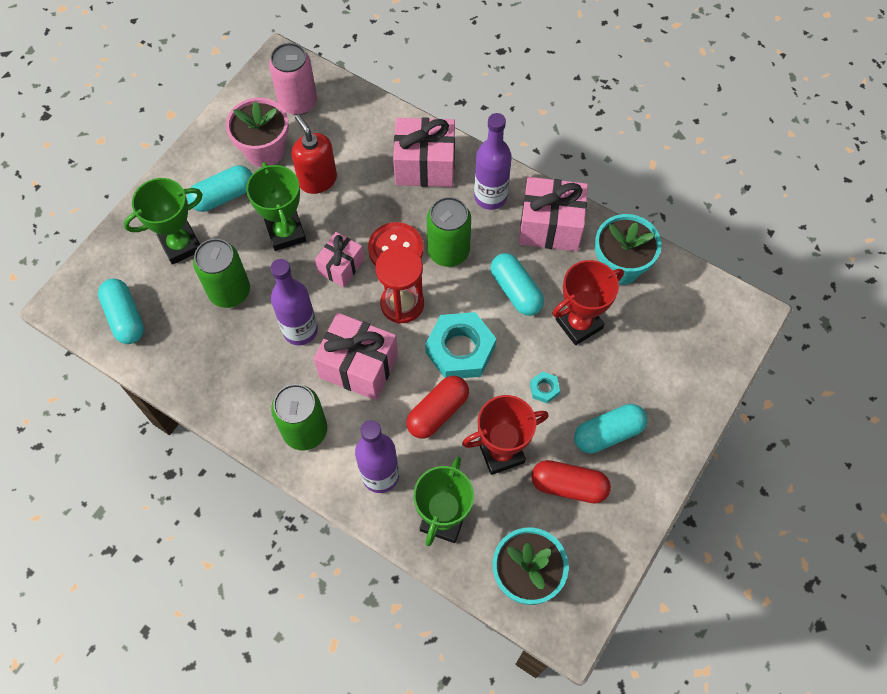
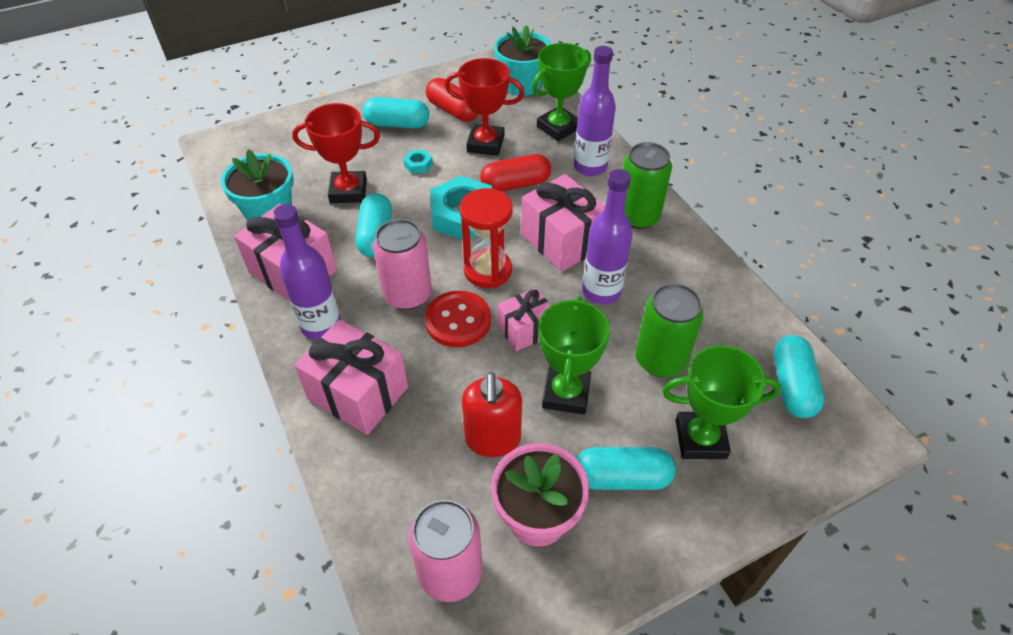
camera: 150 degrees left, 15 degrees down
(448, 251) = (407, 295): green can -> pink can

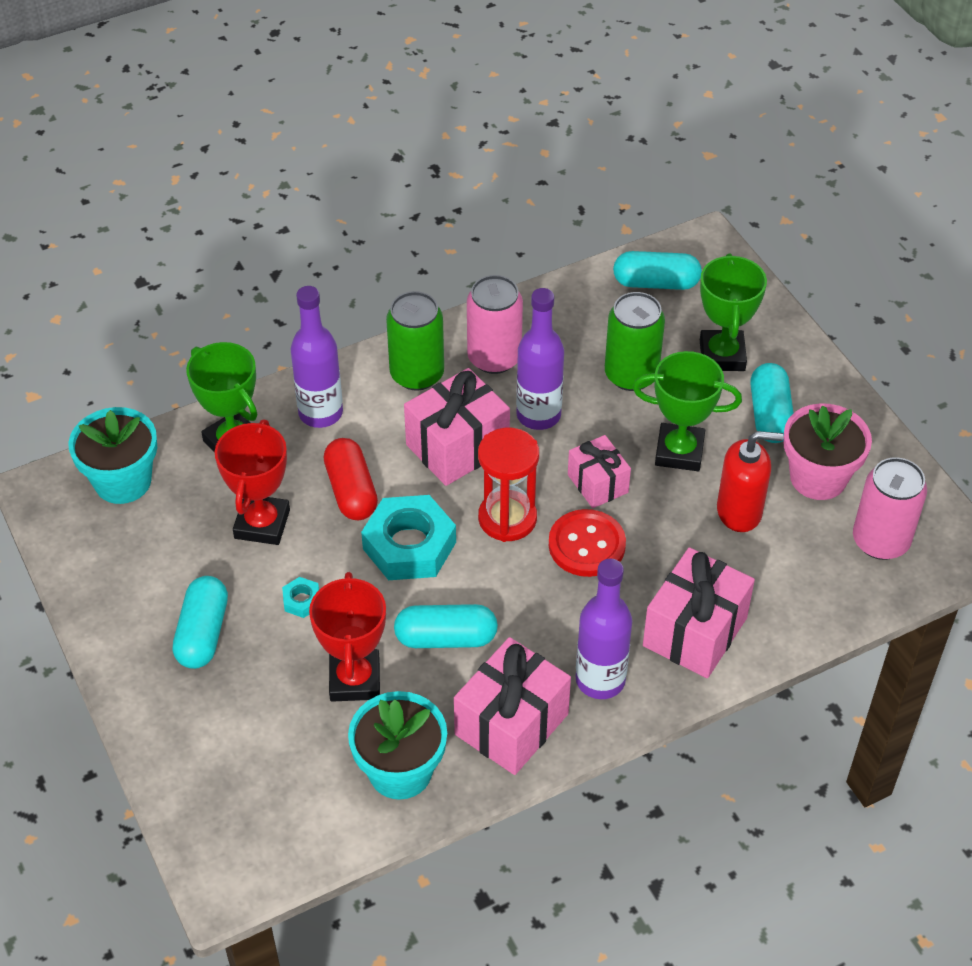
camera: 90 degrees left, 0 degrees up
(407, 295) = (548, 596): pink can -> pink can (494, 358)
(453, 111) = (177, 565): red capsule -> none

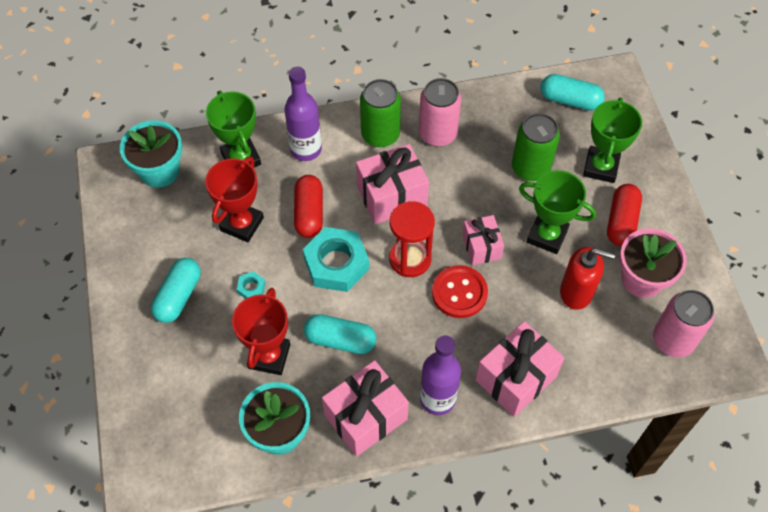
camera: 15 degrees right, 10 degrees up
(538, 415) = (455, 185): purple bottle -> none
(770, 415) = (621, 221): turquoise capsule -> red capsule

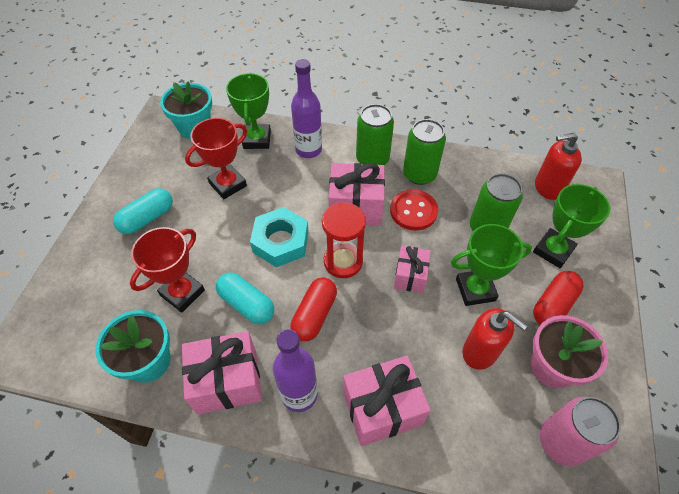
camera: 25 degrees right, 5 degrees down
(251, 288) = (204, 234): turquoise nut -> none
(309, 213) = (283, 195): red capsule -> red capsule (314, 315)
(437, 133) = (419, 174): pink can -> green can
(459, 292) = (370, 307): red button -> red button (413, 211)
(547, 235) = (475, 290): green trophy -> green trophy turned 60 degrees counterclockwise
(570, 100) = (548, 187): turquoise capsule -> red soap dispenser

